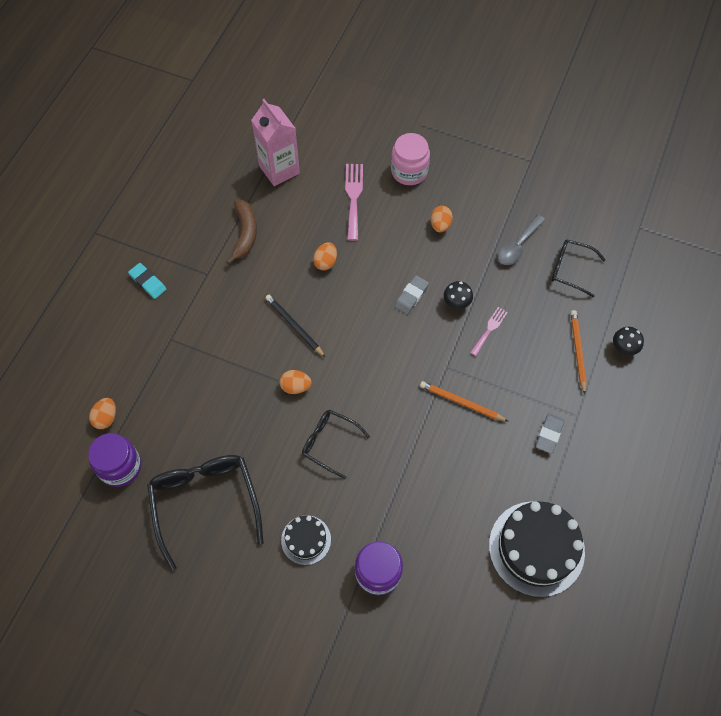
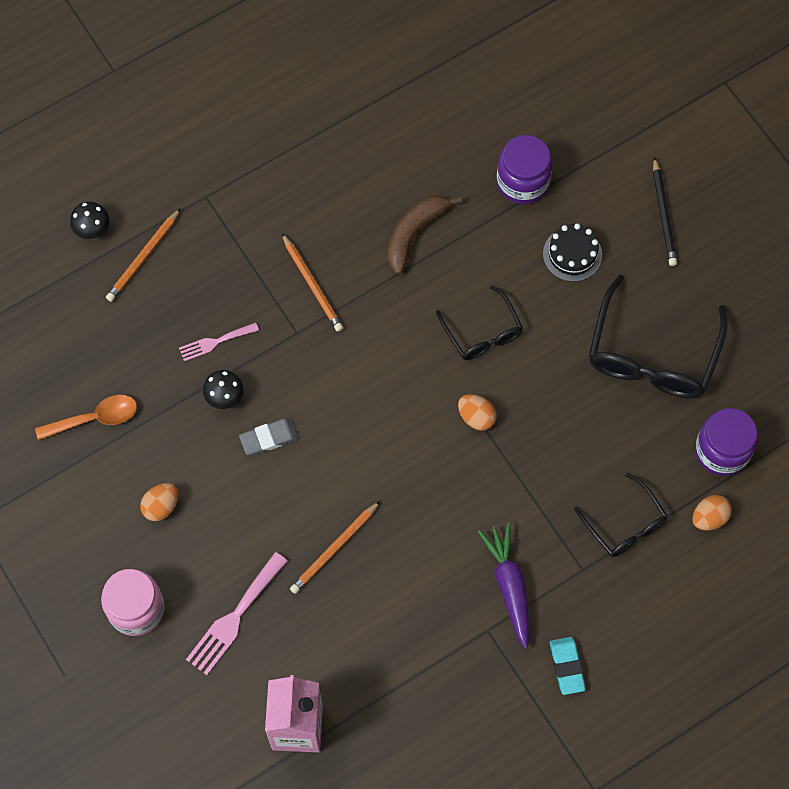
camera: 145 degrees left, 5 degrees up
(209, 303) = (509, 586): none -> purple carrot
(245, 234) = (405, 656): brown banana -> brown banana (414, 233)
(294, 326) = (429, 490): black pencil -> black pencil (664, 214)
(325, 262) = (335, 549): orange egg -> orange pencil
(518, 245) = (95, 418): grey spoon -> orange spoon
(536, 548) = (355, 108): black cake -> none
(549, 434) = (251, 197): grey eraser -> none
(570, 269) = (64, 350): black glasses -> black glasses (625, 524)

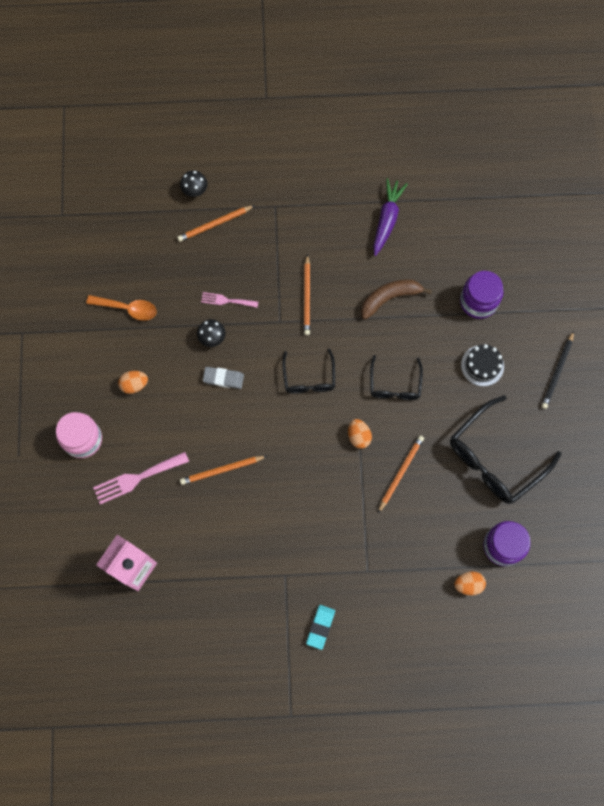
camera: 30 degrees right, 5 degrees up
(509, 586) = (315, 555): purple carrot -> purple carrot (387, 219)
(552, 432) = (400, 473): none -> orange pencil
(625, 524) = (411, 557): black glasses -> black glasses (309, 378)

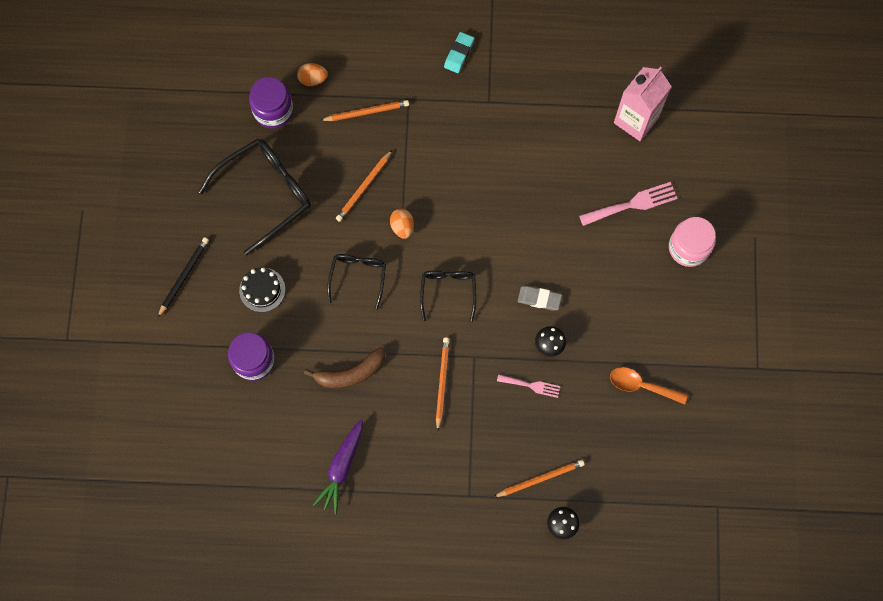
camera: 175 degrees left, 0 degrees up
(134, 385) = (634, 300): orange egg -> none
(222, 470) = (545, 205): orange pencil -> orange pencil (366, 112)

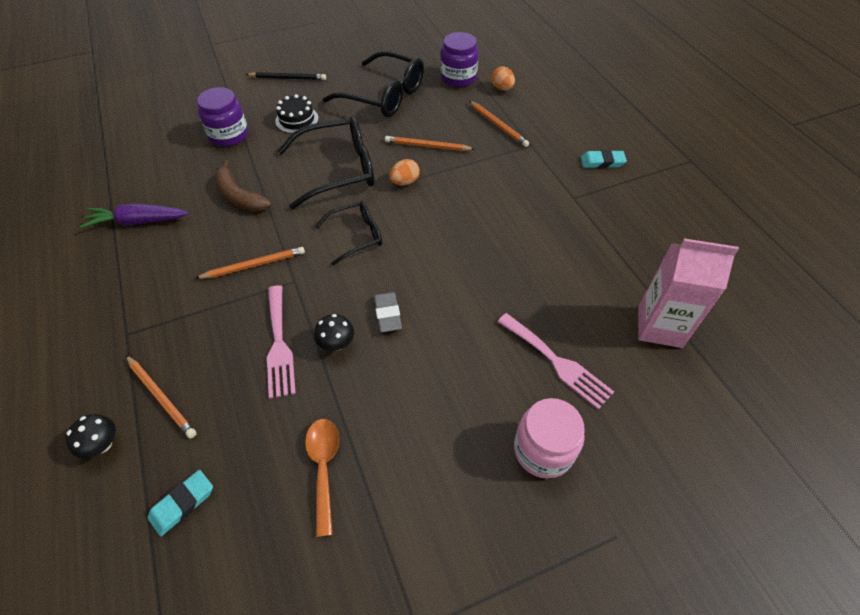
camera: 65 degrees right, 20 degrees down
(358, 277) = (338, 170): black glasses -> black glasses, size x1.73
(531, 385) = (279, 345): pink fork -> pink fork, size x1.64
(628, 479) = (182, 504): none -> turquoise eraser

